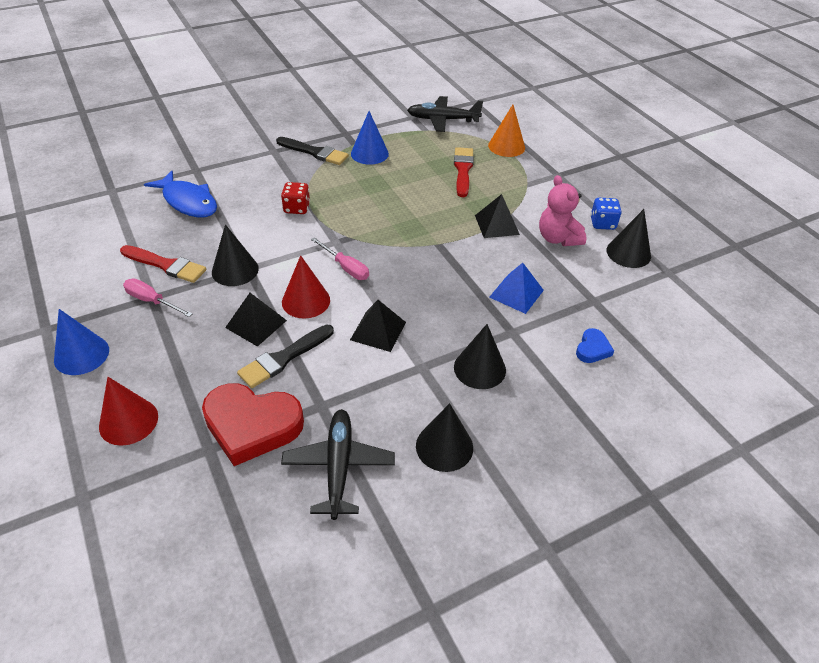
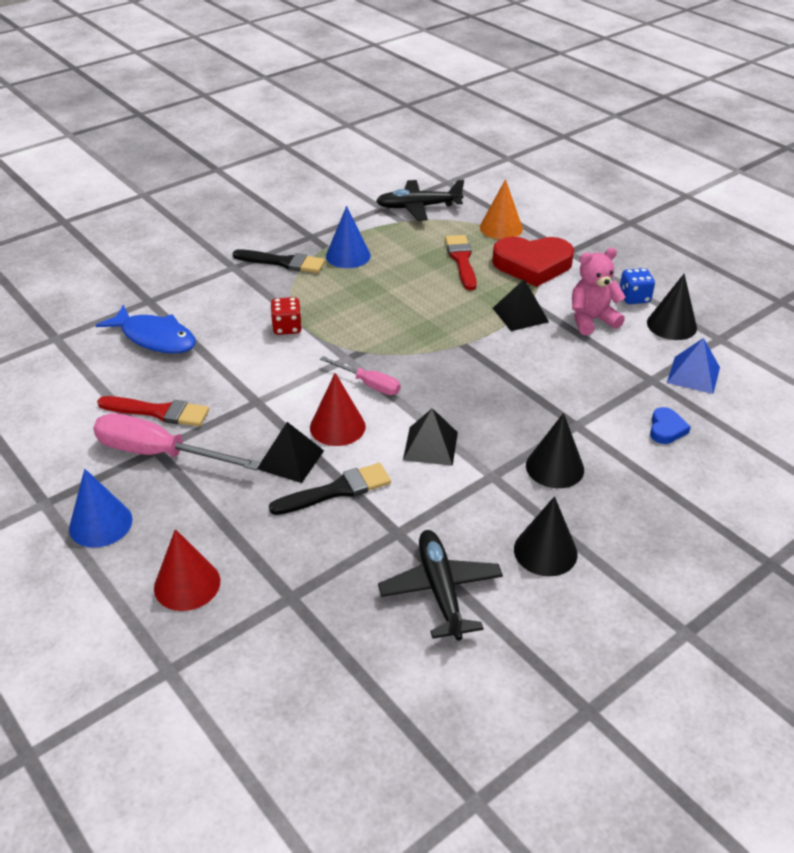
camera: 10 degrees left, 5 degrees down
(152, 301) = (159, 453): pink screwdriver -> pink screwdriver, size x1.75
(235, 270) = (242, 405): black cone -> none
(252, 425) = (329, 565): red heart -> red heart (532, 265)
(284, 358) = (336, 490): black brush -> black brush turned 150 degrees counterclockwise
(516, 293) = (566, 384): blue pyramid -> blue pyramid (693, 374)
(558, 238) = (591, 320): pink teddy bear -> pink teddy bear turned 105 degrees clockwise

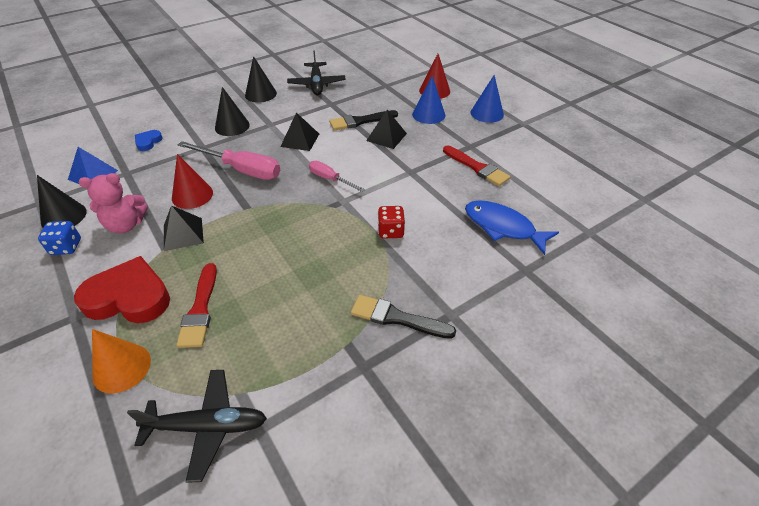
camera: 175 degrees left, 5 degrees up
(159, 412) = (477, 167): red brush -> red brush turned 150 degrees counterclockwise
(159, 453) = (468, 143): pink screwdriver -> pink screwdriver (242, 170)
(337, 427) = (356, 153): red cone -> red cone (192, 195)
(348, 255) = (323, 325): blue cone -> blue cone (428, 114)

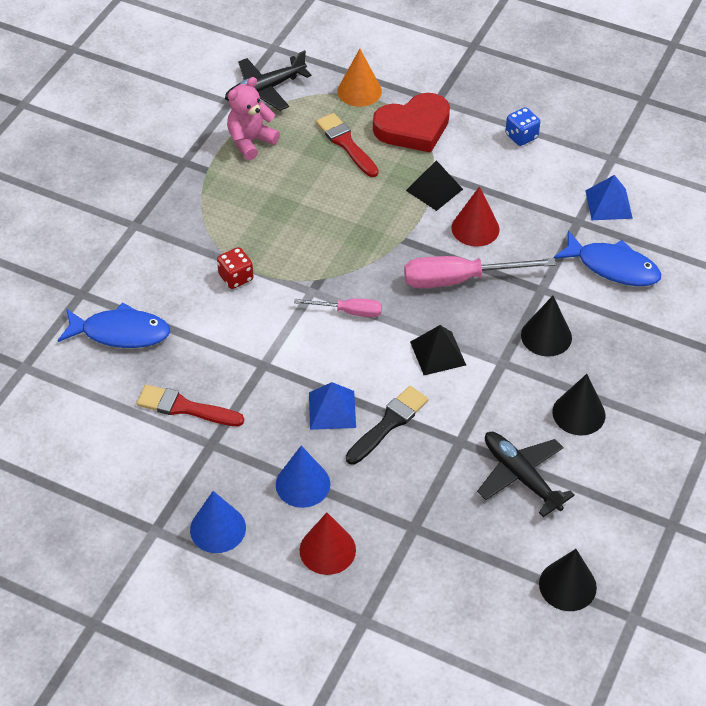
camera: 150 degrees right, 5 degrees up
(64, 216) = (567, 156): black cone -> black cone (567, 585)
(126, 225) = (498, 174): pink teddy bear -> pink teddy bear (250, 141)
(148, 142) = (613, 267): blue heart -> blue fish
(386, 137) = (332, 410): black pyramid -> blue pyramid
(397, 318) = (179, 203): black brush -> none

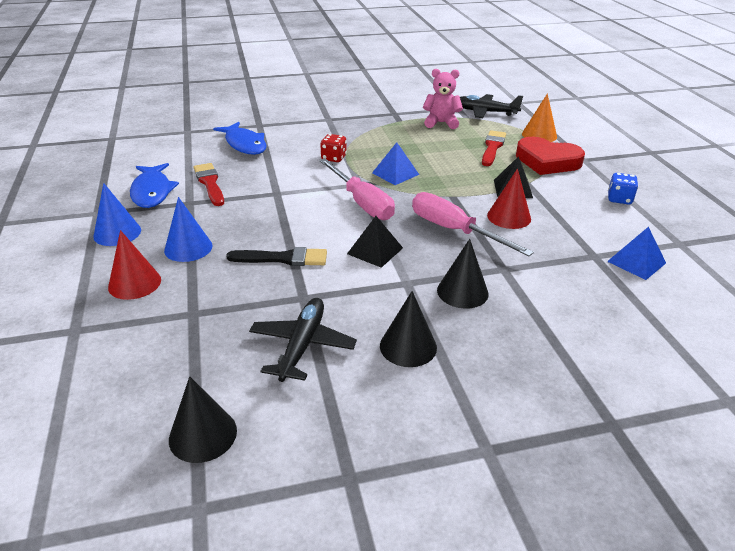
camera: 50 degrees right, 15 degrees down
(332, 410) = (268, 231): blue pyramid -> blue pyramid (395, 173)
(349, 312) = (361, 203): pink screwdriver -> pink screwdriver, size x1.75
(613, 267) = (582, 293): blue fish -> blue fish (152, 192)

